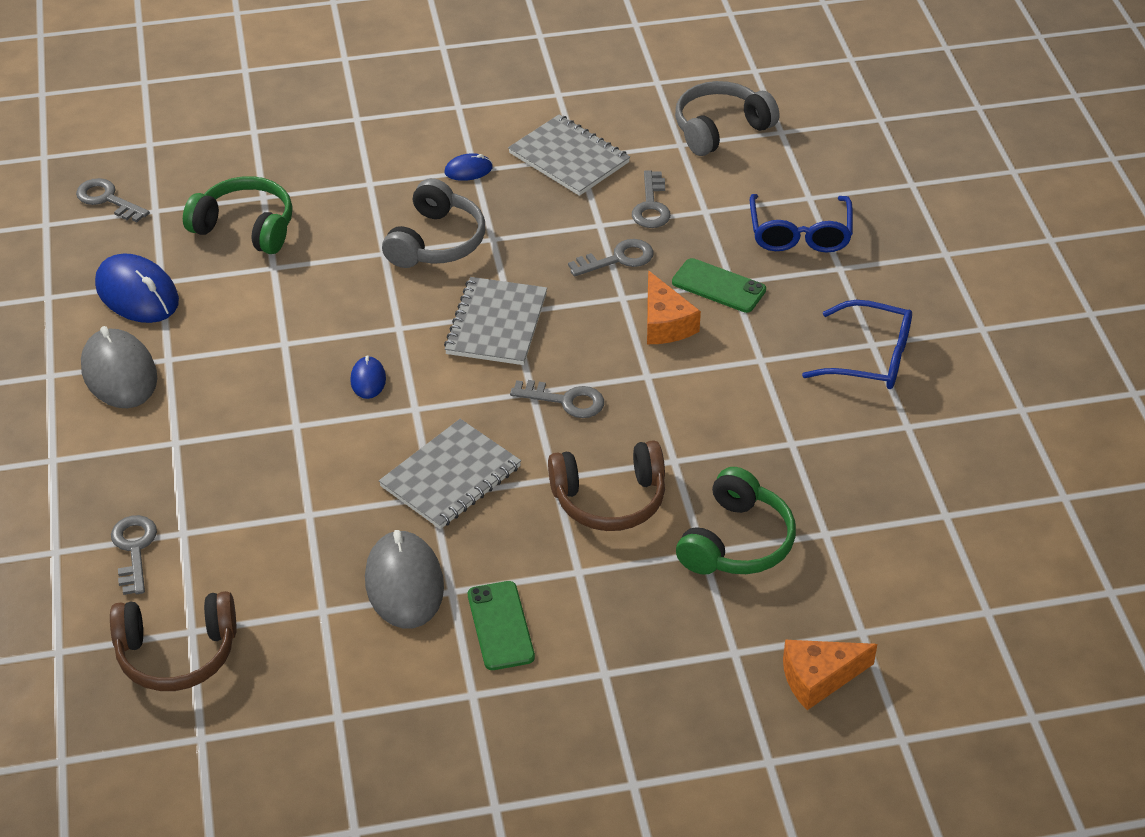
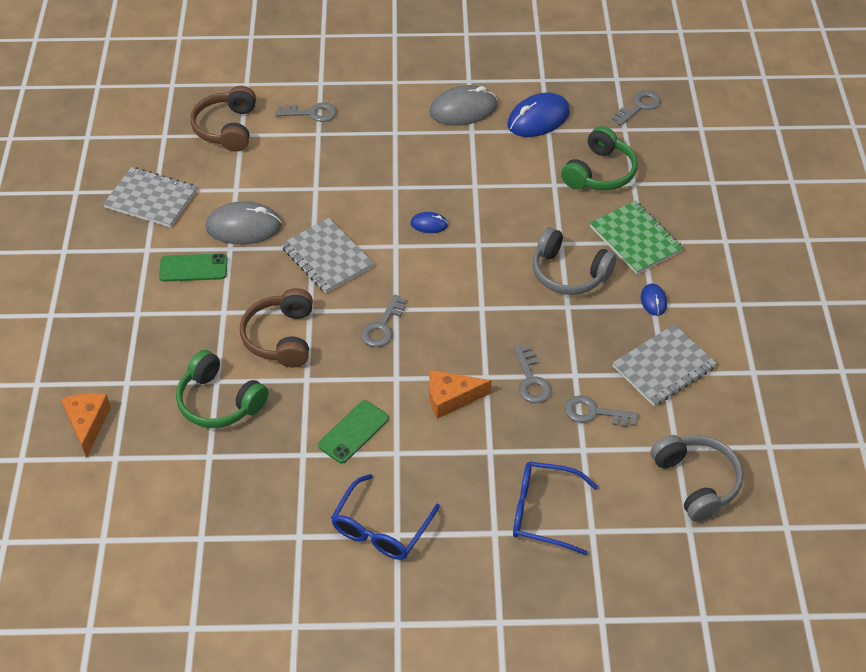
camera: 100 degrees right, 5 degrees up
(366, 190) = (635, 239): none -> green notebook
(496, 324) = (471, 298): grey notebook -> grey notebook (151, 199)
(718, 286) = (487, 441): green phone -> green phone (353, 432)

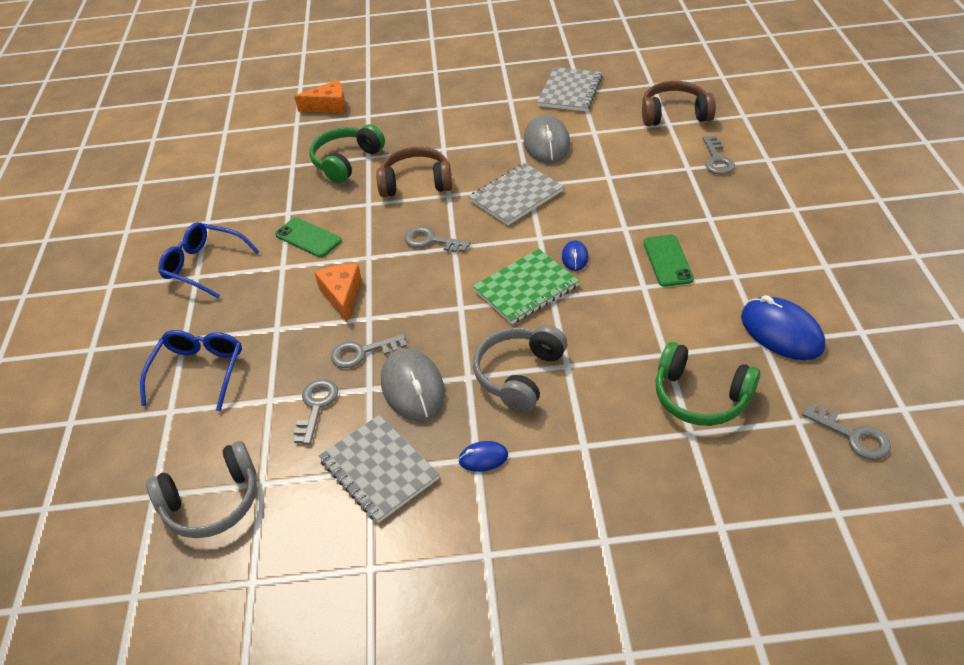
camera: 90 degrees right, 5 degrees down
(193, 268) = (492, 125): green phone -> green phone (667, 261)
(463, 109) = (770, 266): grey mouse -> grey mouse (413, 387)
(635, 239) = (587, 437): green notebook -> green notebook (526, 288)

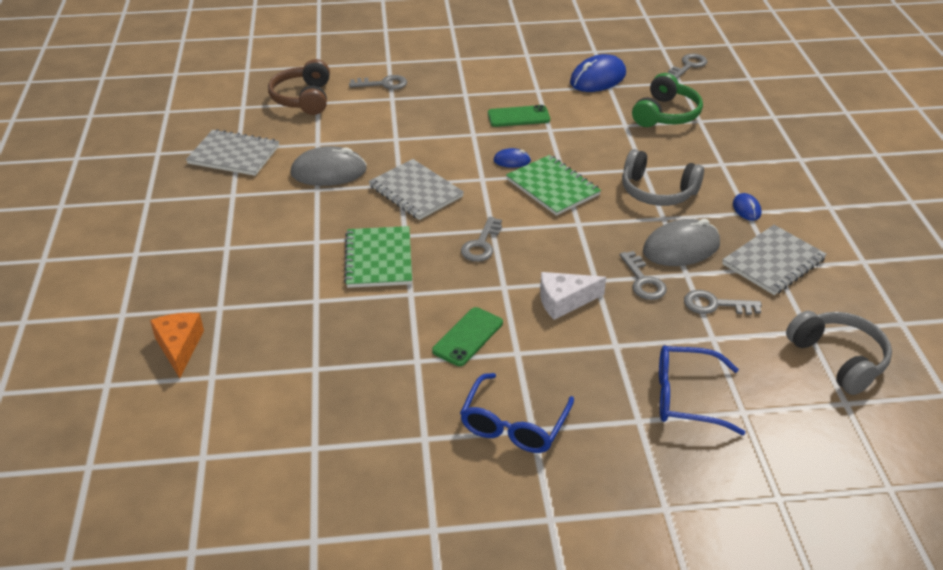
camera: 95 degrees left, 5 degrees down
(342, 295) = (564, 301): orange cheese -> white cheese
(346, 161) = (321, 318): green headphones -> none
(416, 183) = (379, 259): brown headphones -> green notebook

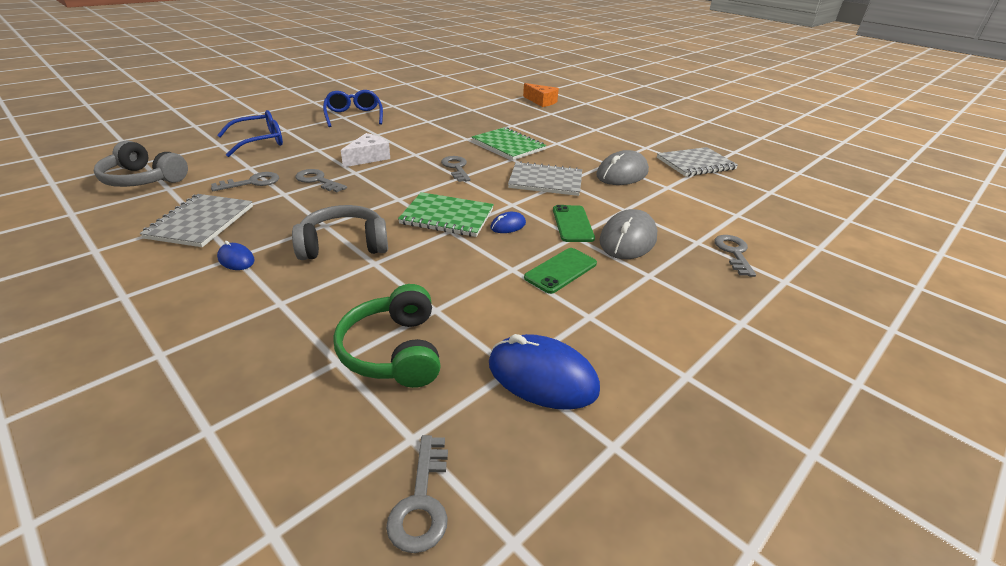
camera: 140 degrees right, 5 degrees down
(303, 98) = (753, 213): brown headphones -> none
(383, 84) = (734, 253): grey key -> grey key turned 135 degrees clockwise
(468, 337) = (411, 132): green phone -> green phone (572, 224)
(598, 78) = (542, 376): blue mouse -> blue mouse turned 75 degrees counterclockwise
(681, 248) = (296, 208): grey mouse -> grey mouse (628, 239)

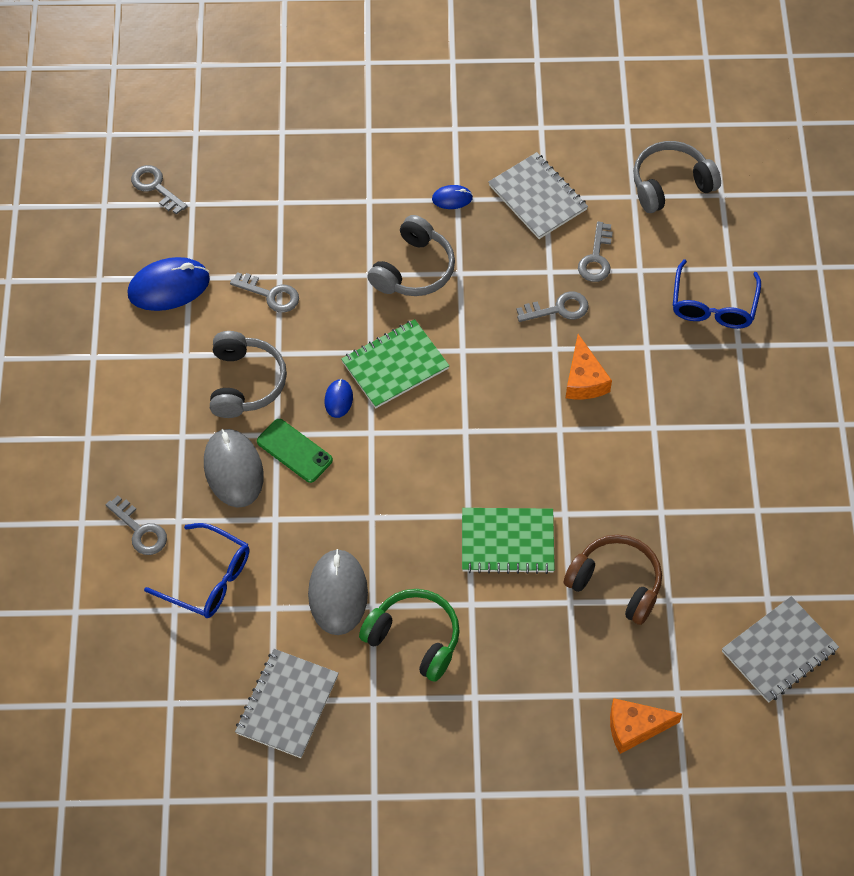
camera: 135 degrees right, 25 degrees up
(354, 116) = (741, 439): blue glasses -> blue glasses (207, 578)
(368, 158) = (584, 379): white cheese -> orange cheese
(394, 351) = (262, 232): green headphones -> green headphones (414, 638)
(456, 168) = (490, 443): grey key -> grey key (270, 294)
(484, 119) = (616, 583): none -> brown headphones
(545, 181) = (388, 501): grey notebook -> grey notebook (779, 650)
(561, 270) = (245, 382): green phone -> grey headphones

